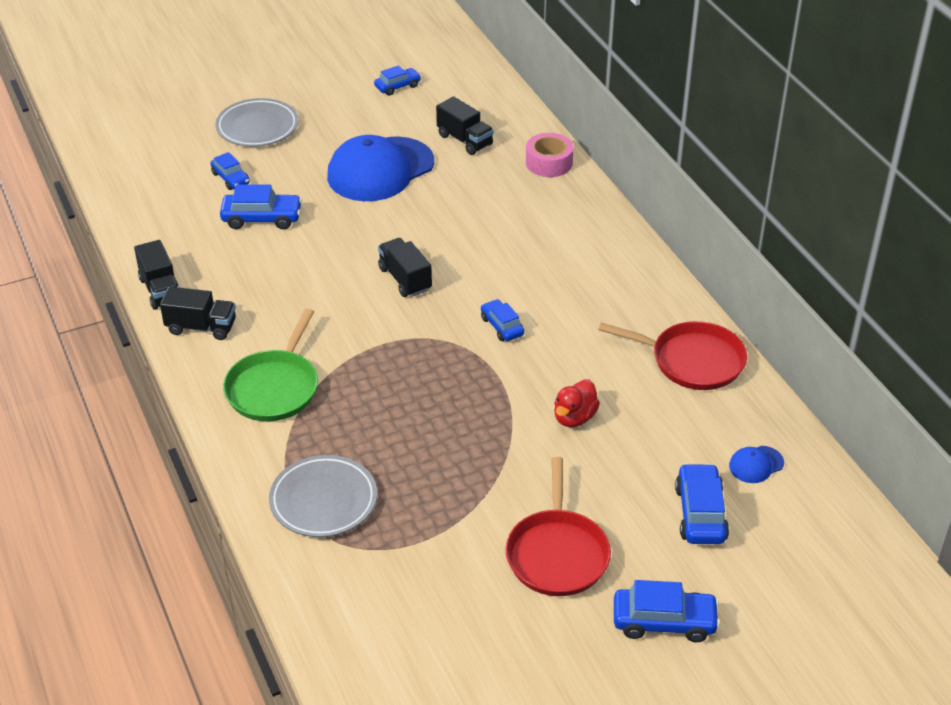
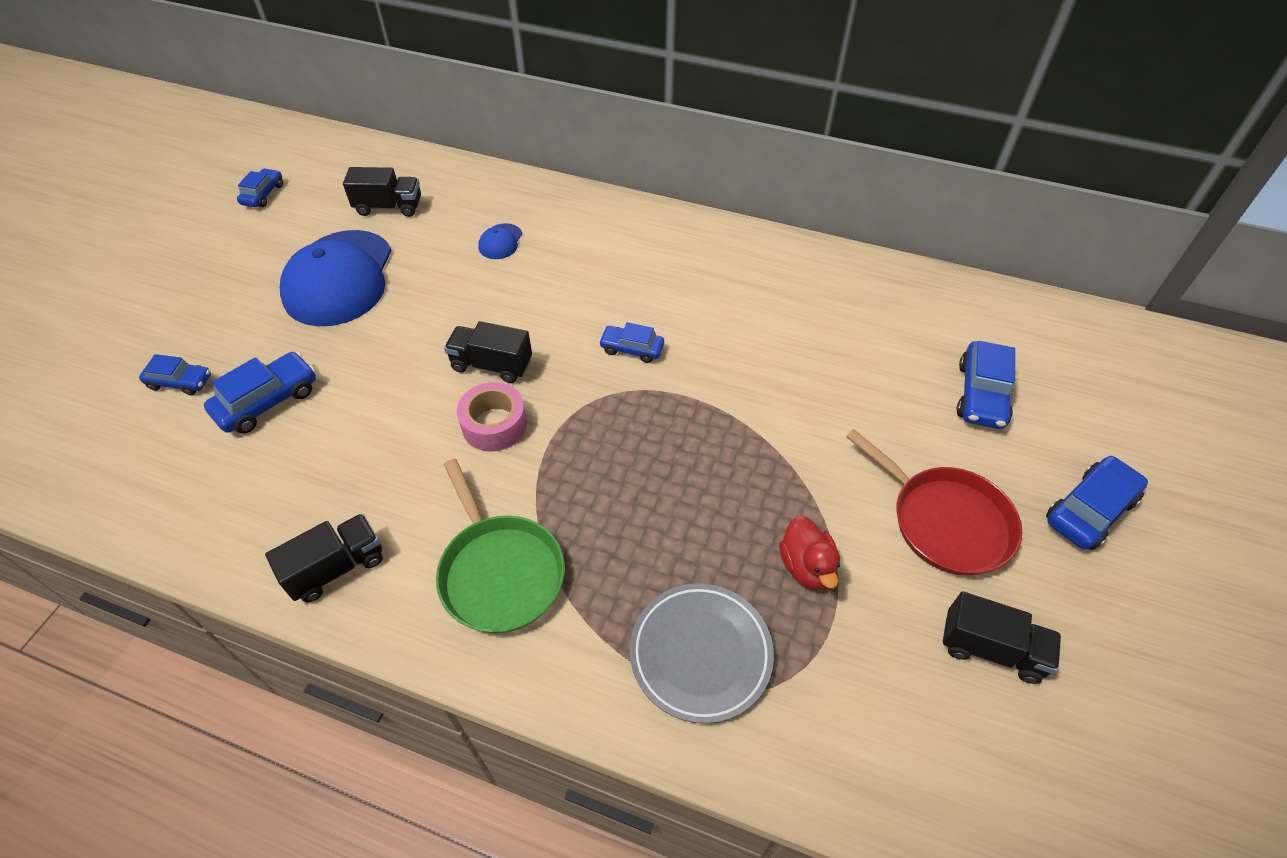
camera: 45 degrees left, 10 degrees up
(161, 290) = (236, 560): black truck -> black truck (991, 648)
(257, 127) = (151, 312): grey plate -> none
(549, 163) = (488, 185): pink tape -> pink tape (494, 425)
(574, 418) = (792, 386): red duck -> red duck (806, 566)
(692, 361) = (807, 275): red pan -> none
(700, 513) = (981, 394): blue car -> blue car turned 120 degrees counterclockwise
(756, 464) = (957, 325): blue cap -> blue cap (500, 242)

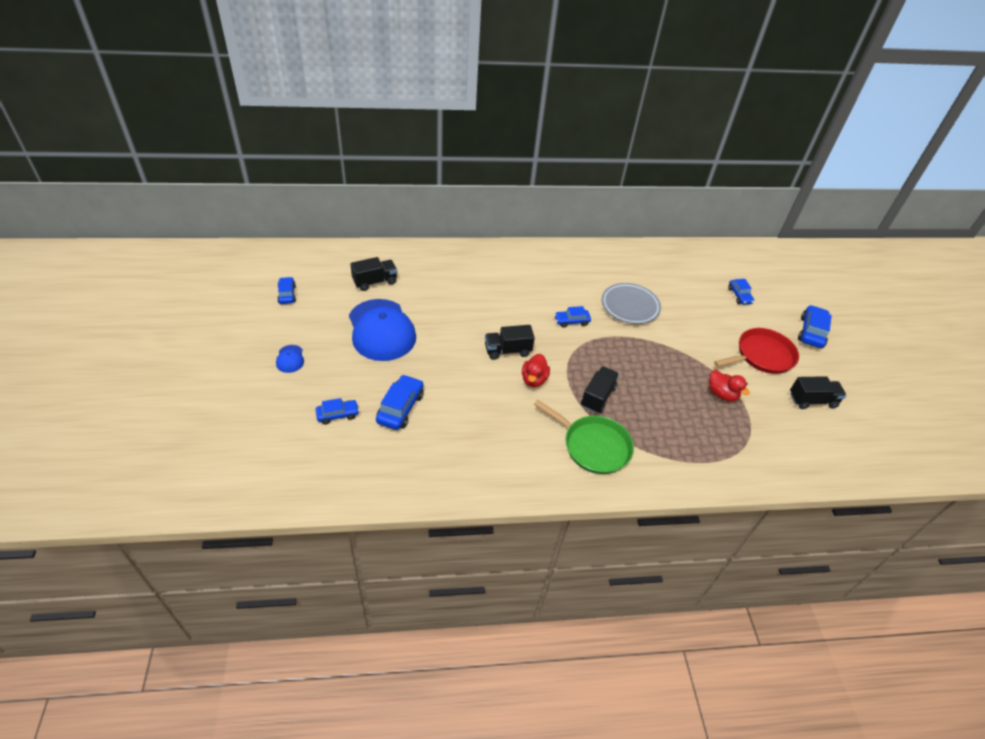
camera: 30 degrees left, 5 degrees down
(336, 567) = (512, 474): black truck -> black truck (597, 397)
(494, 425) = (534, 379): pink tape -> red duck
(500, 242) = (457, 284): blue cap -> blue cap (290, 359)
(700, 654) = (706, 446): grey plate -> grey plate (630, 306)
(945, 521) = (762, 355): red pan -> red pan turned 45 degrees counterclockwise
(981, 394) = (739, 296): blue car -> blue car, size x0.64

